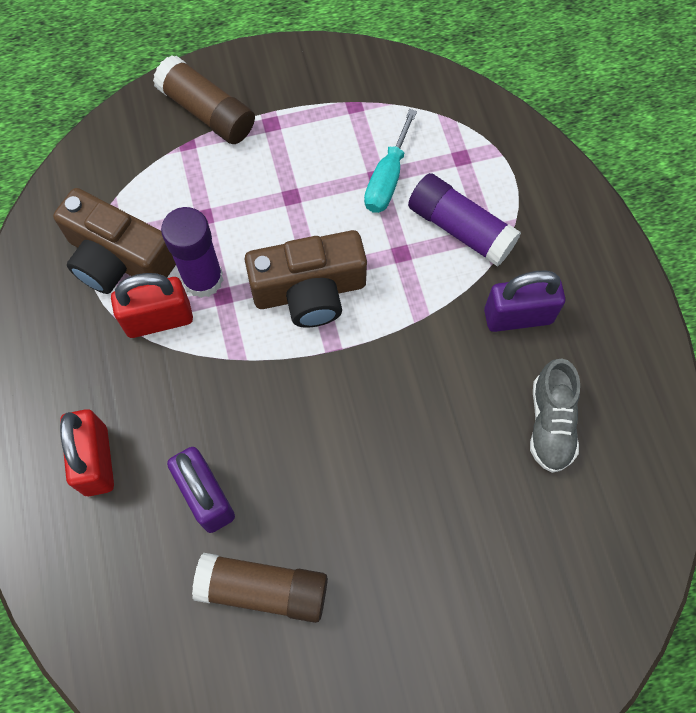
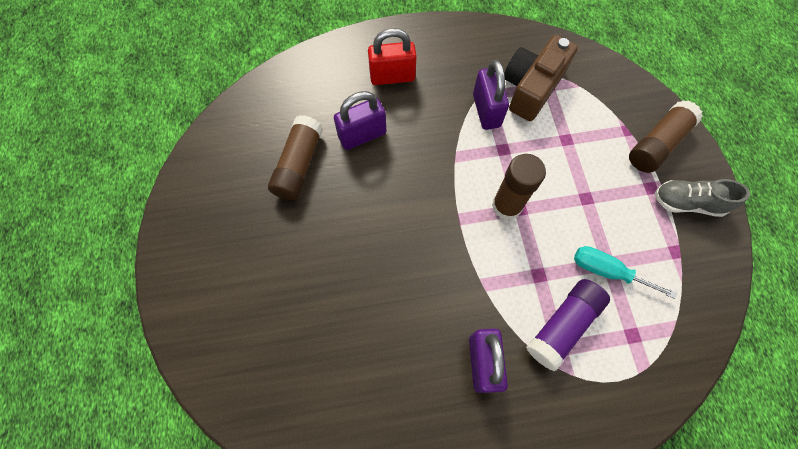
camera: 95 degrees right, 0 degrees up
(159, 319) = (486, 111): red padlock -> purple padlock
(203, 279) = (516, 137): purple glue stick -> none
(309, 291) = (506, 206): brown camera -> brown glue stick
(550, 423) = (389, 375): grey shoe -> grey shoe (687, 203)

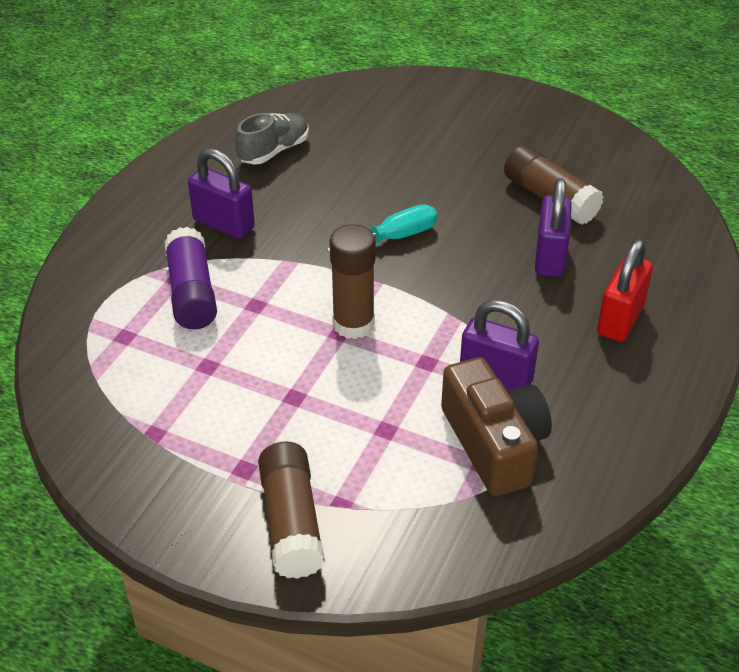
camera: 125 degrees right, 25 degrees down
(607, 271) = (201, 359): turquoise screwdriver -> turquoise screwdriver (395, 237)
(687, 203) = (190, 490): grey shoe -> grey shoe (274, 151)

